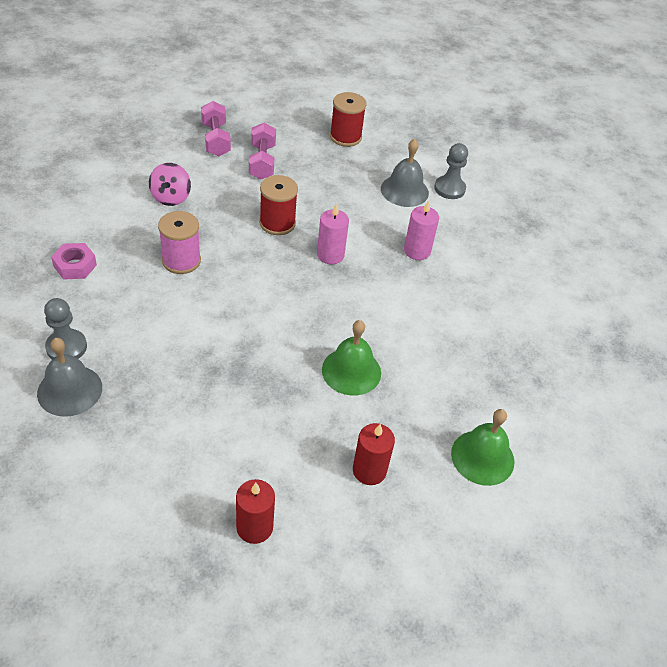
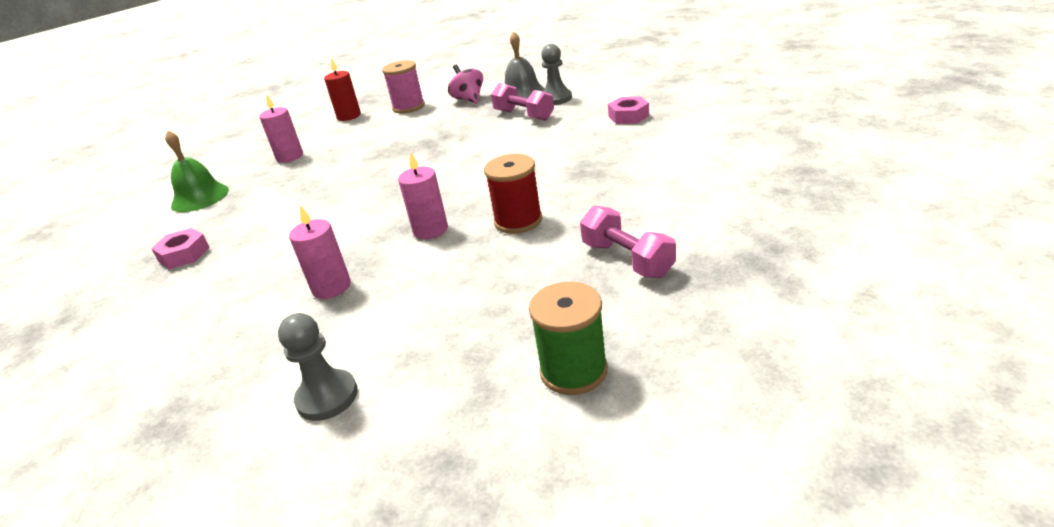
camera: 155 degrees right, 15 degrees down
(171, 197) = (650, 178): pink spinning top -> pink spinning top (469, 99)
(181, 260) = (559, 156): pink spool -> pink spool (408, 107)
(216, 139) = (722, 245): pink dumbbell -> pink dumbbell (524, 115)
(345, 137) = (573, 370): red spool -> green spool
(351, 371) = (338, 182): green bell -> none
(369, 470) = (290, 157): red candle -> pink candle
(404, 190) = (399, 347): grey bell -> none
(507, 362) = (184, 254): none -> pink nut

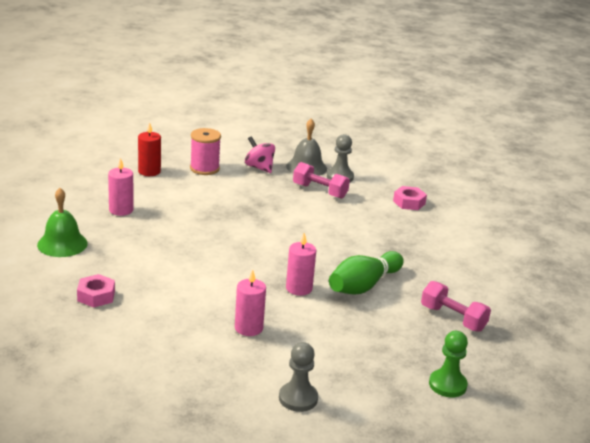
camera: 20 degrees left, 5 degrees down
(518, 221) = (363, 286): red spool -> green bowling pin
(573, 370) = (447, 385): green spool -> green pawn

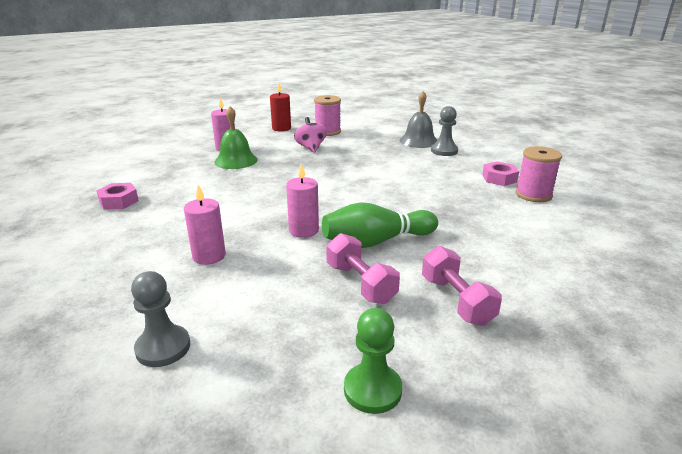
camera: 30 degrees right, 0 degrees up
(62, 244) = (151, 162): green bell -> green bell (236, 160)
(259, 167) = (375, 136): pink spinning top -> pink spinning top (311, 148)
(320, 191) = (413, 158): pink dumbbell -> pink dumbbell (360, 283)
(445, 215) = (533, 195): none -> pink spool

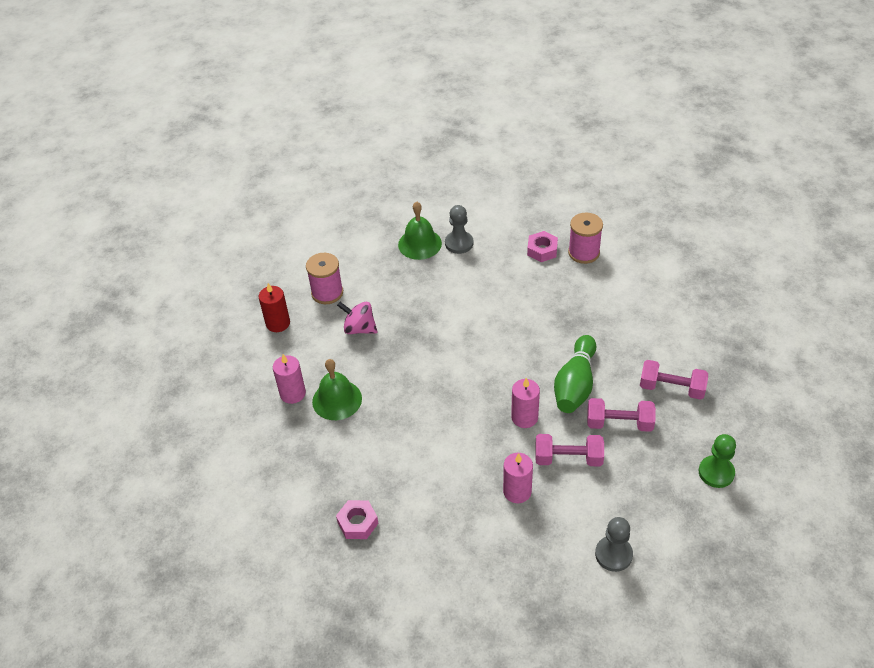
camera: 50 degrees left, 20 degrees up
(278, 269) = (568, 458): none -> pink dumbbell
(418, 141) = (419, 244): grey bell -> green bell

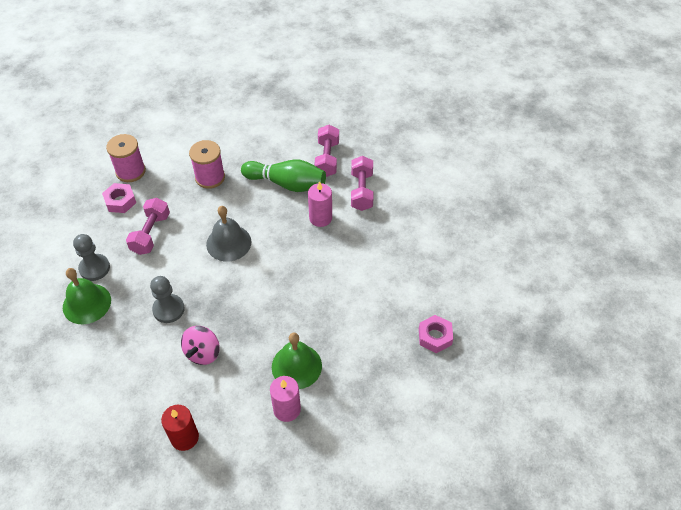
camera: 95 degrees left, 5 degrees up
(327, 293) = (144, 390): pink spool -> pink spool (210, 177)
(489, 338) = (228, 243): none -> grey bell
(517, 491) = (395, 224): pink candle -> none
(613, 554) = (445, 169): grey pawn -> grey pawn (168, 309)
(671, 388) = (293, 126): pink dumbbell -> pink dumbbell (151, 233)
(716, 472) = (371, 110): green pawn -> none

